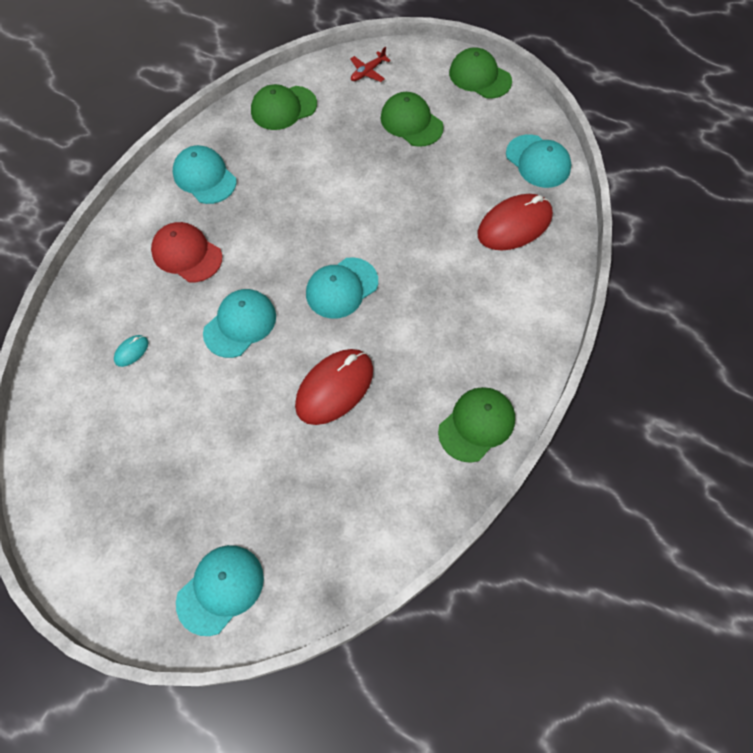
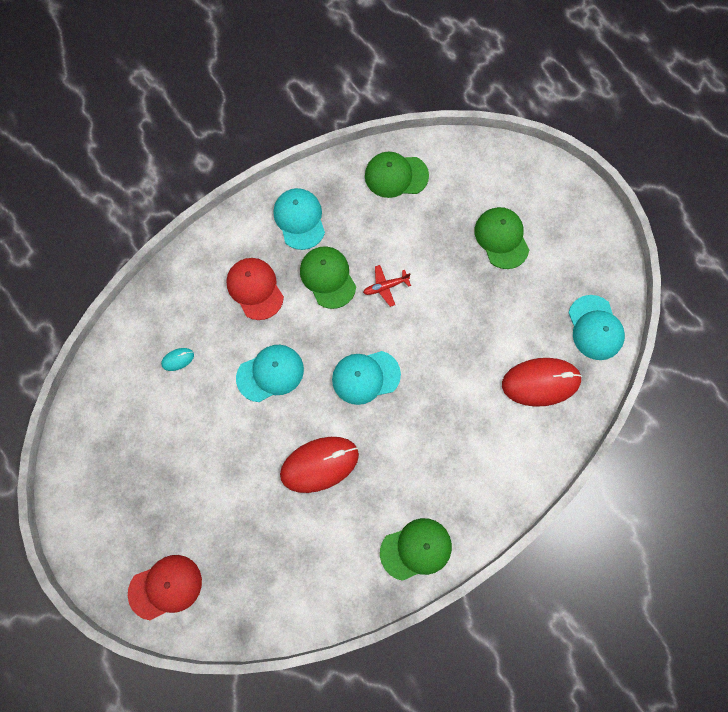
camera: 25 degrees right, 10 degrees up
(220, 589) = (165, 587): turquoise cap -> red cap
(368, 72) = (488, 167): red plane -> red plane (385, 287)
(480, 77) = (588, 215): green cap -> green cap (328, 277)

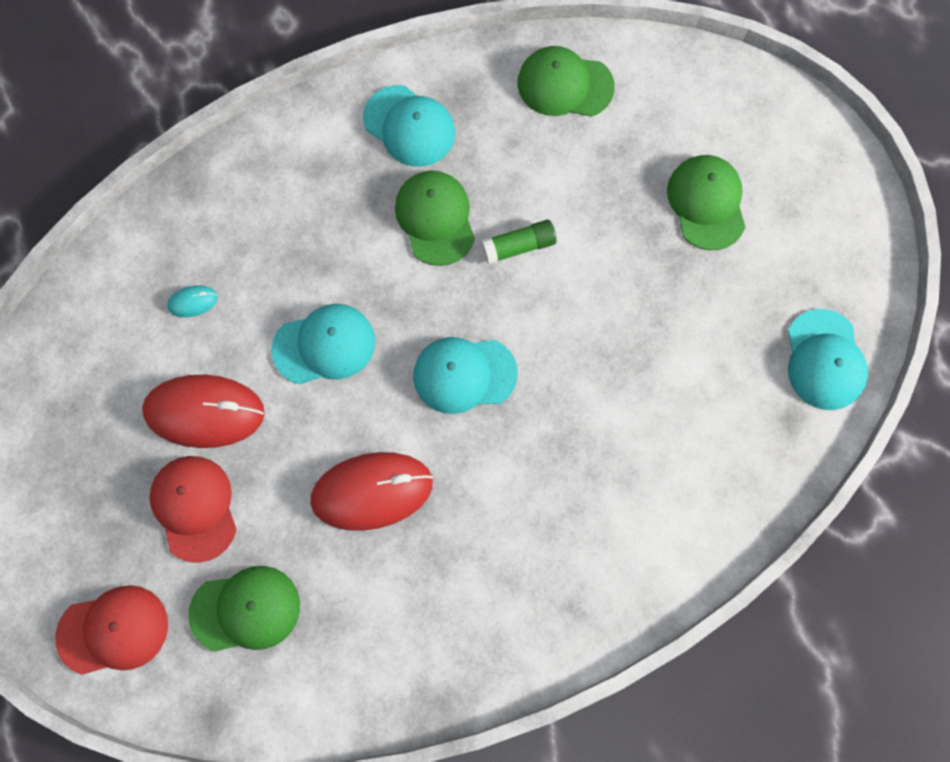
camera: 10 degrees right, 0 degrees up
(255, 289) = (325, 217): red cap -> red cap (194, 508)
(299, 219) = (409, 126): turquoise cap -> turquoise cap turned 135 degrees clockwise
(385, 287) = (518, 246): red plane -> green glue stick
(416, 549) = (492, 642): green cap -> green cap (245, 610)
(540, 382) = (726, 427): red mouse -> red mouse (204, 412)

